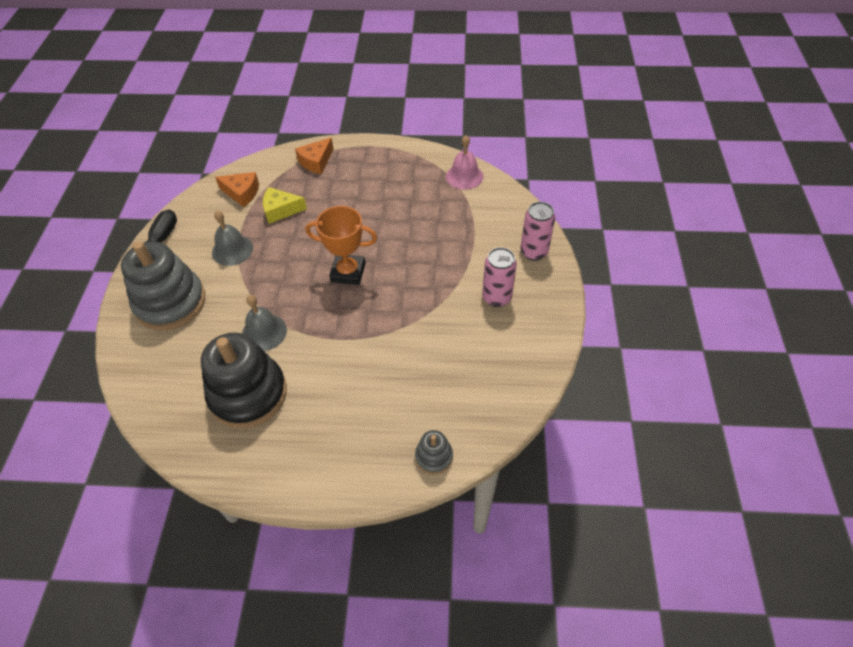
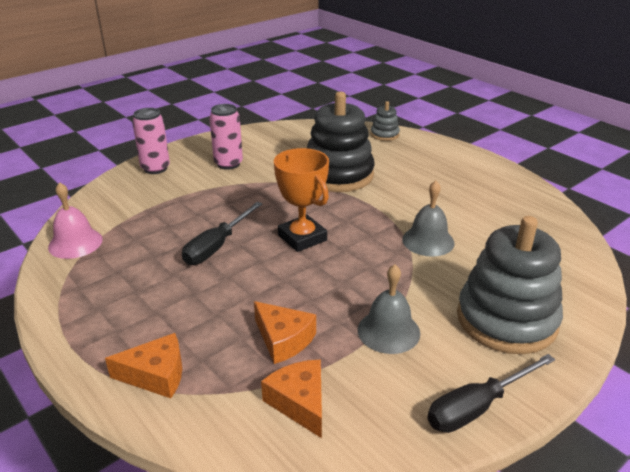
camera: 135 degrees left, 20 degrees down
(248, 394) = (479, 213): black stacking toy -> black stacking toy (338, 175)
(280, 210) = (283, 340): yellow cheese -> orange cheese
(388, 229) = (217, 246): none -> black screwdriver

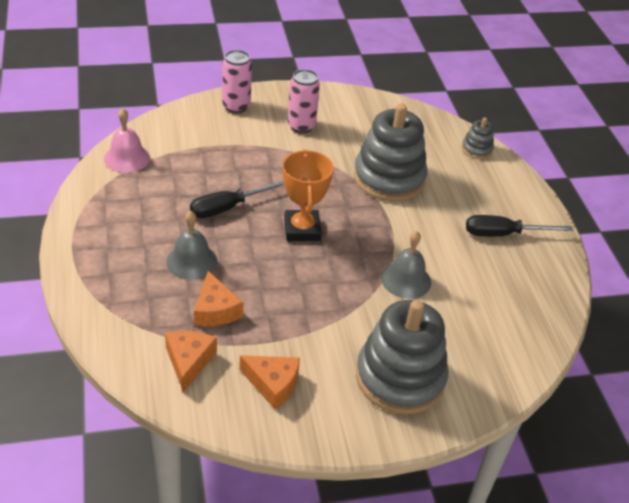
camera: 25 degrees right, 10 degrees up
(156, 375) = (111, 294): orange cheese -> orange cheese (273, 384)
(338, 175) = (389, 178): black stacking toy -> grey stacking toy
(388, 331) = (298, 341): grey bell -> grey bell (192, 261)
(477, 407) = (308, 428): black screwdriver -> black screwdriver (503, 234)

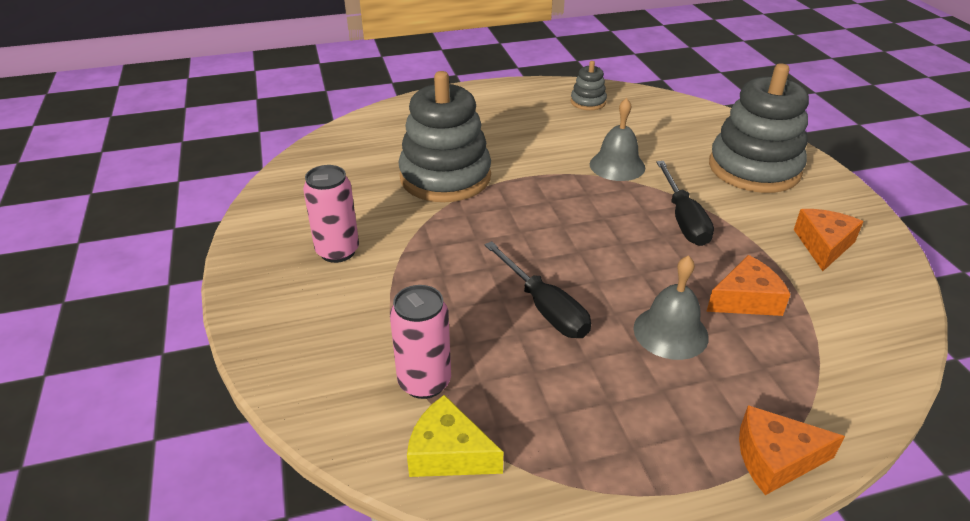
camera: 90 degrees left, 5 degrees down
(127, 158) = (448, 453): pink bell -> yellow cheese
(189, 361) = (841, 313): orange cheese -> orange cheese (775, 459)
(236, 106) = (283, 325): pink can -> pink can (424, 382)
(302, 229) = (565, 239): orange trophy -> none
(476, 149) = (379, 121): grey stacking toy -> grey stacking toy (588, 102)
(503, 234) = (521, 111): black screwdriver -> black screwdriver (683, 219)

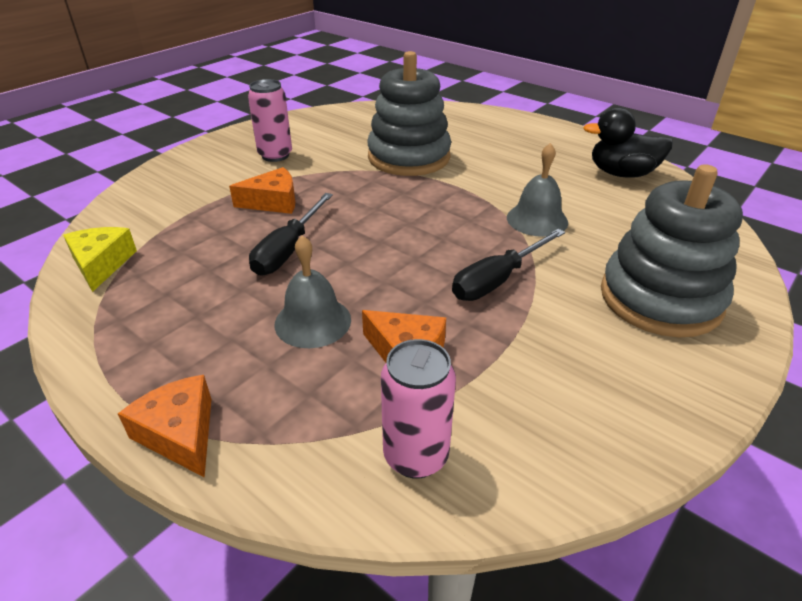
camera: 55 degrees right, 0 degrees up
(424, 382) = (166, 231): pink can -> pink can (416, 456)
(588, 102) = (622, 174): grey stacking toy -> black duck
(823, 245) = (573, 388): orange cheese -> orange cheese (273, 202)

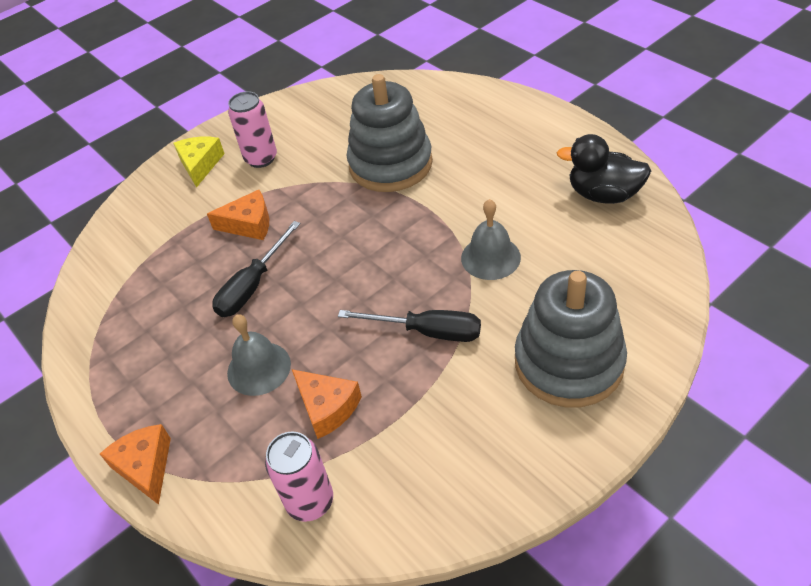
camera: 15 degrees right, 10 degrees up
(101, 264) = (97, 294): yellow cheese -> yellow cheese (200, 164)
(497, 280) = (427, 332): black screwdriver -> black screwdriver turned 135 degrees counterclockwise

